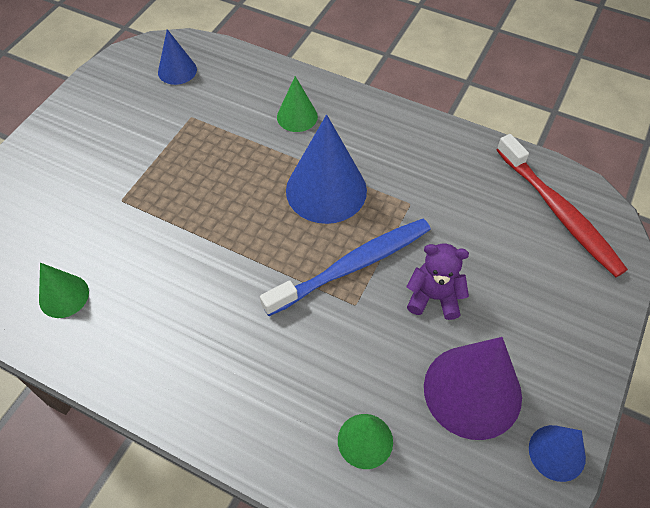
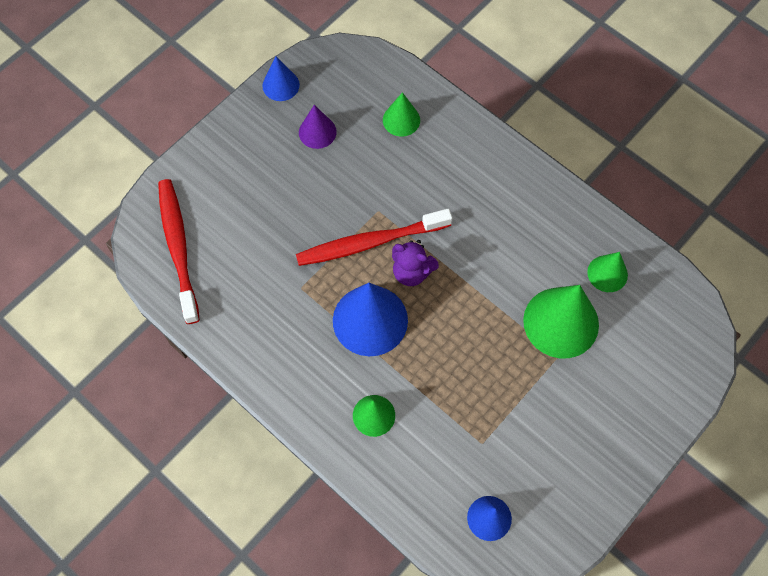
camera: 165 degrees left, 10 degrees up
(119, 232) = (561, 322): none -> green cone
(352, 266) = (370, 242): blue toothbrush -> red toothbrush
(434, 297) = (315, 202): purple teddy bear -> purple teddy bear (412, 272)
(472, 391) = (317, 132): purple cone -> purple cone, size x0.55

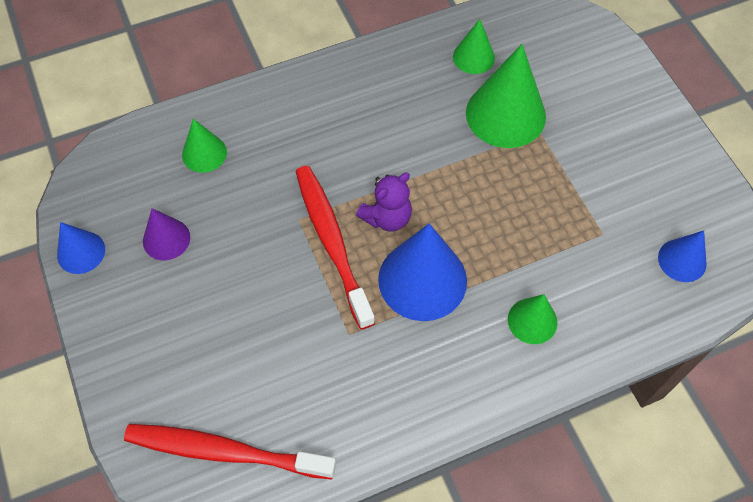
camera: 65 degrees left, 5 degrees down
(370, 242) = (332, 242): red toothbrush -> red toothbrush turned 150 degrees clockwise

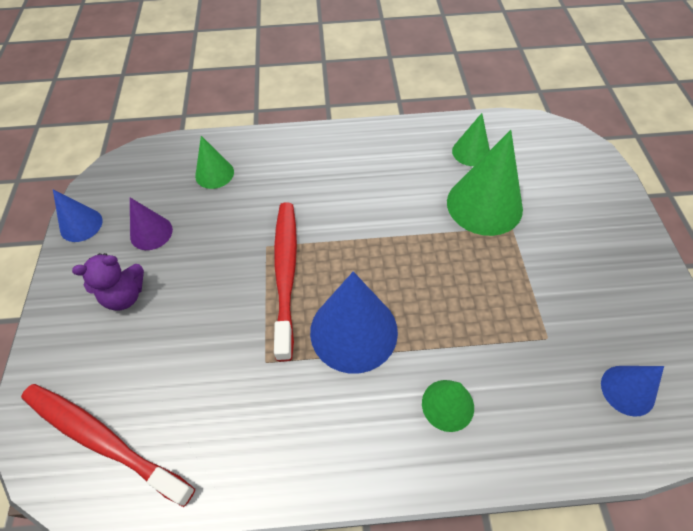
camera: 20 degrees right, 5 degrees down
(387, 217) = (343, 265): purple teddy bear -> purple teddy bear (125, 295)

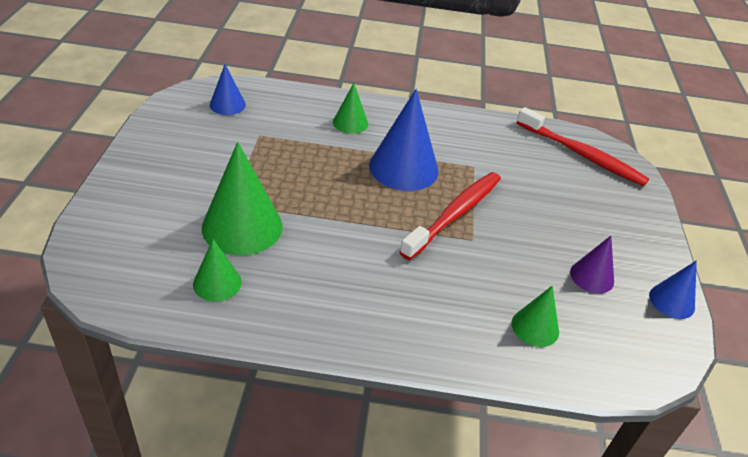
camera: 175 degrees left, 15 degrees down
(125, 295) = (598, 229): purple teddy bear -> none
(286, 274) = (454, 214): red toothbrush -> red toothbrush turned 150 degrees counterclockwise

